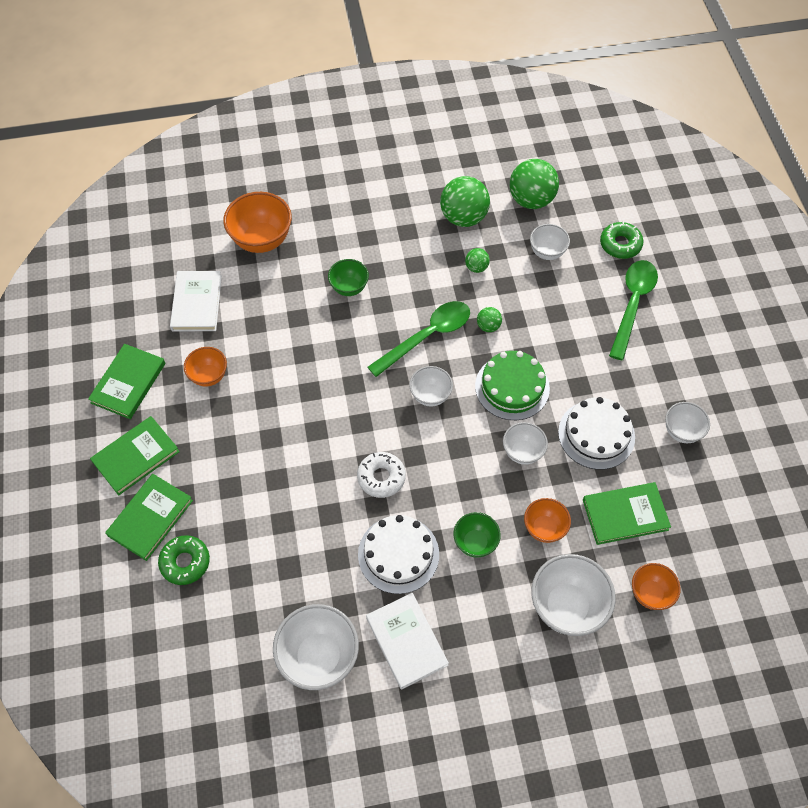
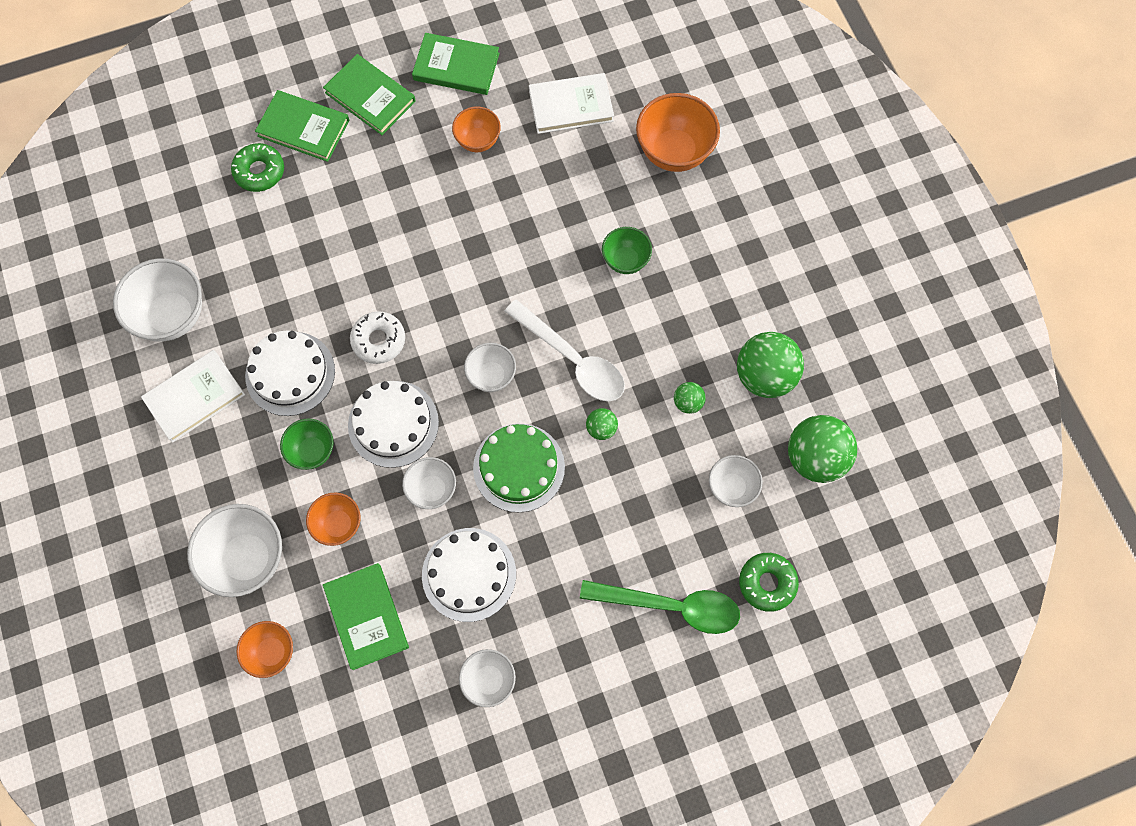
camera: 80 degrees right, 10 degrees up
(427, 336) = (572, 359): green spoon -> white spoon
(460, 475) = (393, 424): none -> white cake

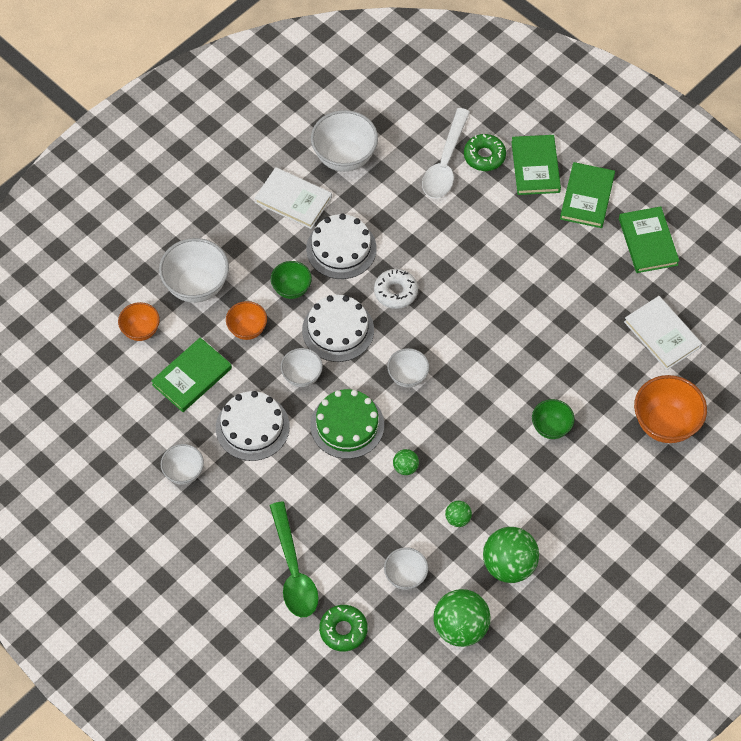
camera: 65 degrees right, 10 degrees down
(478, 141) = (593, 284): orange bowl -> none
(572, 359) = (450, 425): white spoon -> white spoon (445, 163)

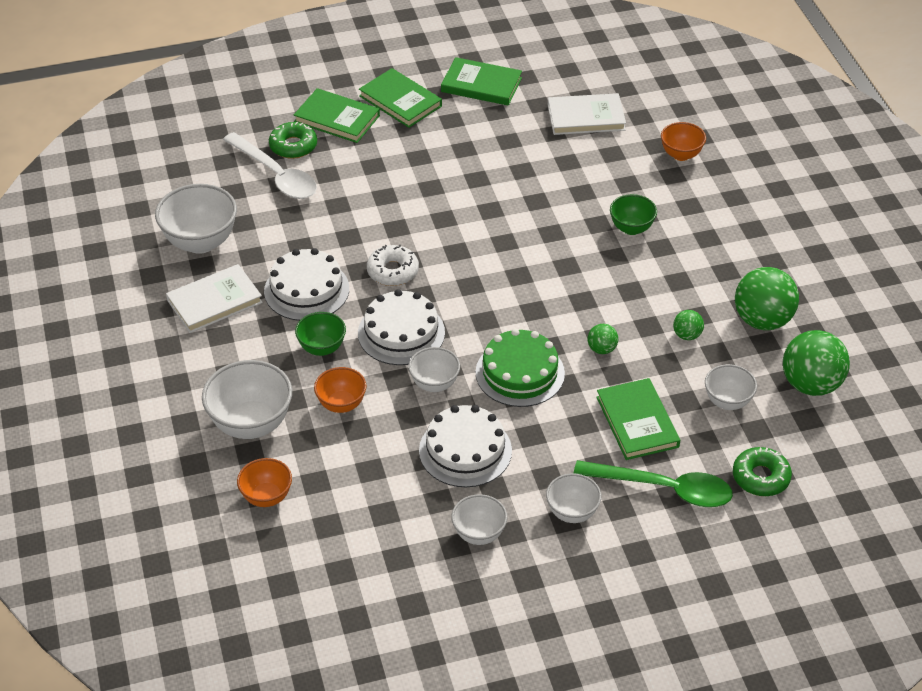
camera: 60 degrees left, 15 degrees down
(192, 376) = (362, 476): green book -> green book (637, 422)
(408, 377) = (498, 304): white bowl -> white bowl (572, 513)
(665, 424) = (681, 155): orange bowl -> orange bowl, size x0.59

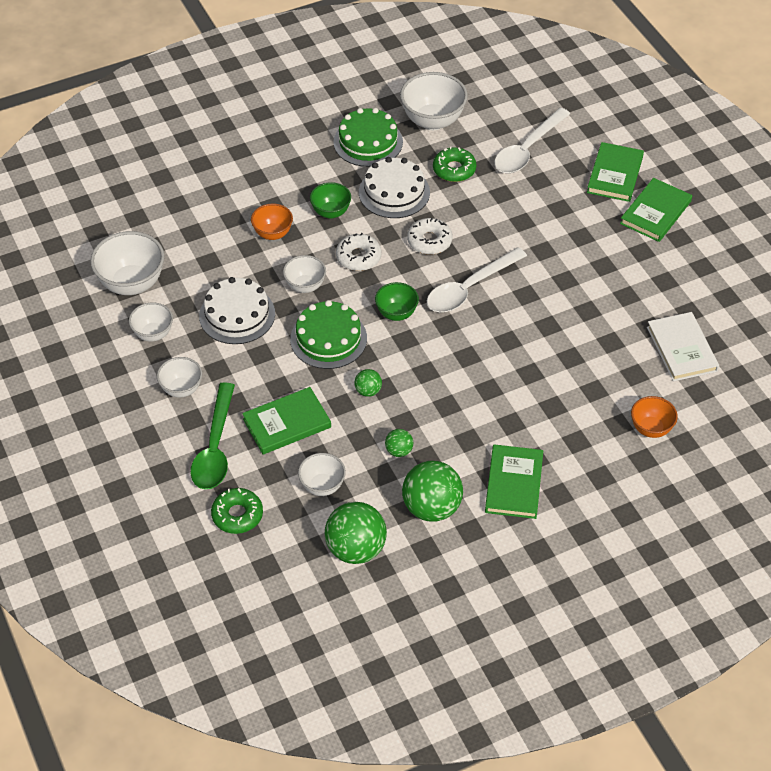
camera: 80 degrees right, 5 degrees up
(214, 301) = (368, 142): white book -> green cake
(251, 424) = (243, 186): white bowl -> white bowl (132, 284)
(266, 497) = (174, 208): orange bowl -> none
(293, 146) = (568, 153): green donut -> green donut (454, 169)
(401, 333) = (358, 257): white cake -> white donut
(471, 250) = (469, 288): none -> white spoon
(481, 85) = (701, 265): green book -> green book (514, 484)
(631, 228) = (530, 398): green bowl -> green bowl (396, 313)

